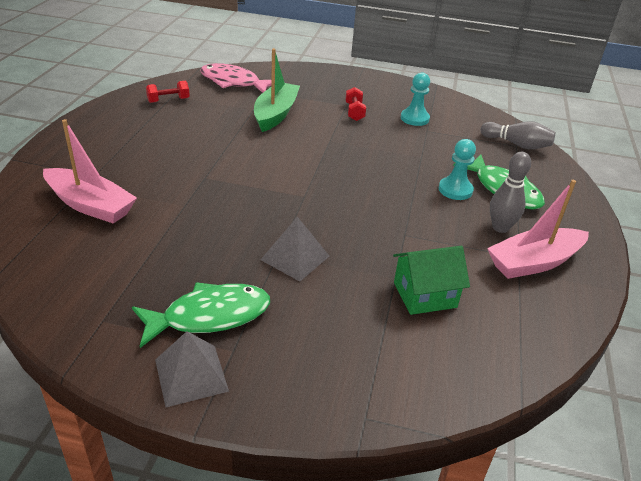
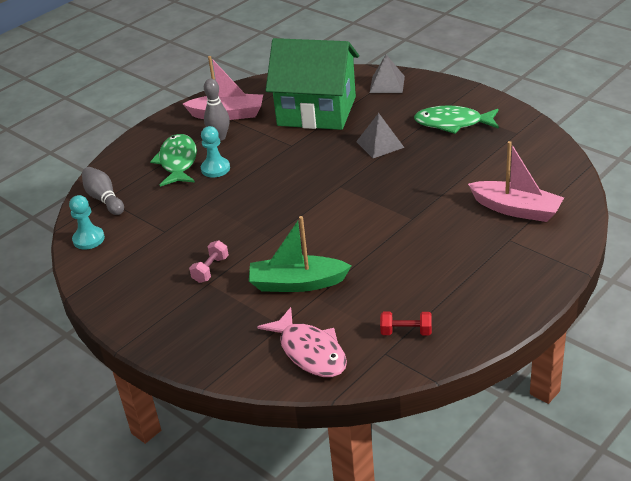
camera: 145 degrees left, 0 degrees up
(90, 205) = (516, 209): pink boat -> pink boat turned 150 degrees clockwise
(191, 375) = (473, 101): grey pyramid -> grey pyramid (387, 84)
(275, 114) = (297, 283): green boat -> green boat turned 45 degrees clockwise
(354, 112) = (210, 269): red dumbbell -> pink dumbbell
(414, 118) = (158, 248): turquoise pawn -> turquoise pawn (88, 239)
(425, 295) = (316, 111): green house -> green house, size x2.06

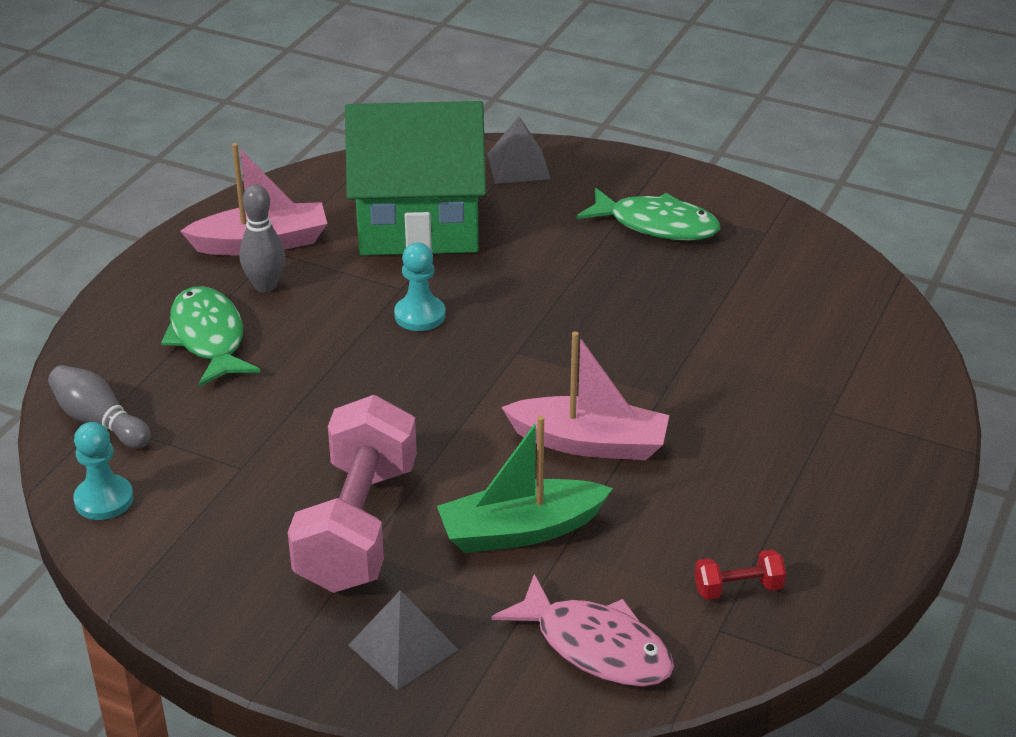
camera: 20 degrees left, 0 degrees up
(210, 269) = (357, 526): pink dumbbell -> pink dumbbell, size x2.46
(215, 169) = (284, 343): turquoise pawn -> turquoise pawn (420, 315)
(380, 144) = (553, 272): grey pyramid -> grey pyramid (403, 647)
(452, 123) = (656, 225): green fish -> green fish turned 150 degrees counterclockwise
(516, 209) = (821, 360): pink boat -> pink boat (589, 443)

